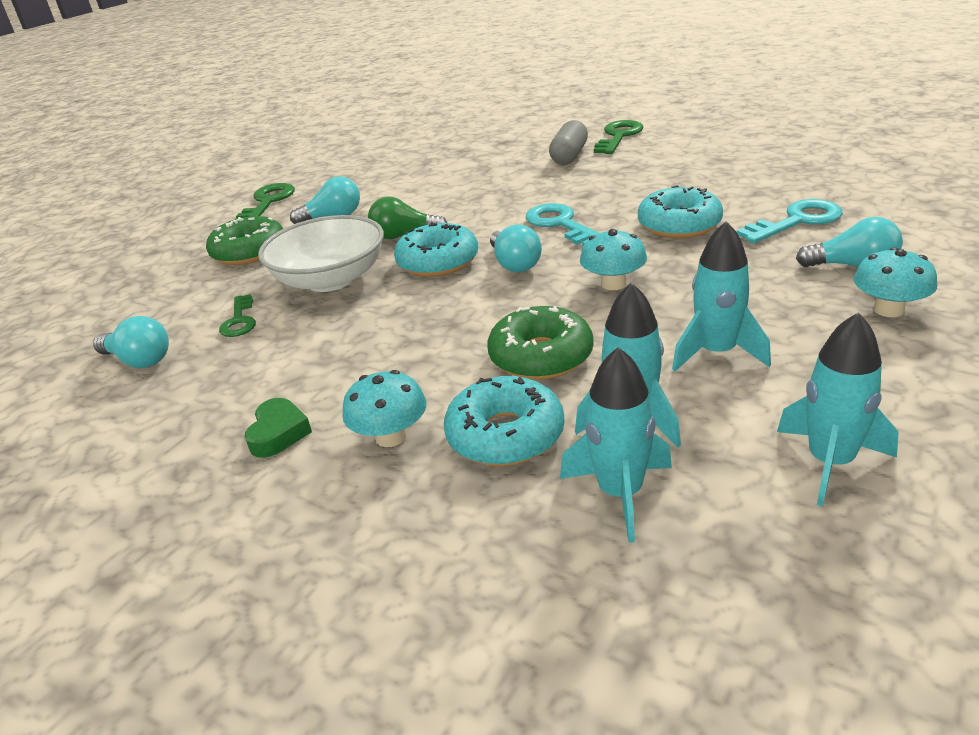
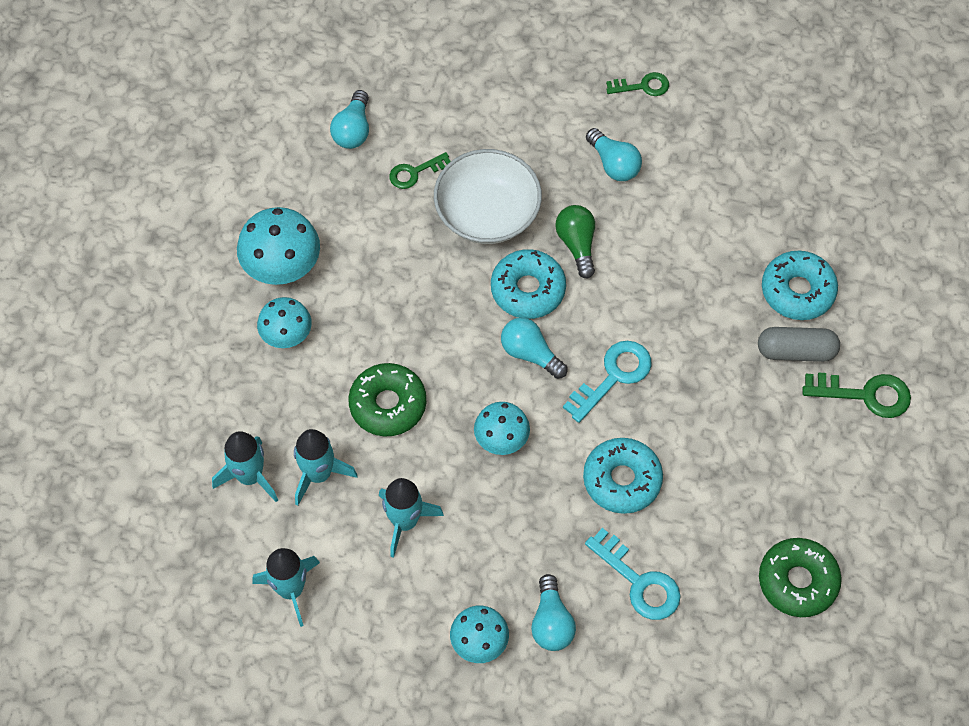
camera: 70 degrees right, 30 degrees up
(249, 252) = (532, 122): green donut -> green donut (797, 581)
(267, 202) = (643, 86): green key -> green key, size x0.64
(278, 433) = (282, 265): green heart -> turquoise mushroom
(505, 435) = (296, 402): turquoise donut -> turquoise donut (797, 291)
(514, 264) = (530, 353): turquoise light bulb -> turquoise light bulb turned 75 degrees clockwise

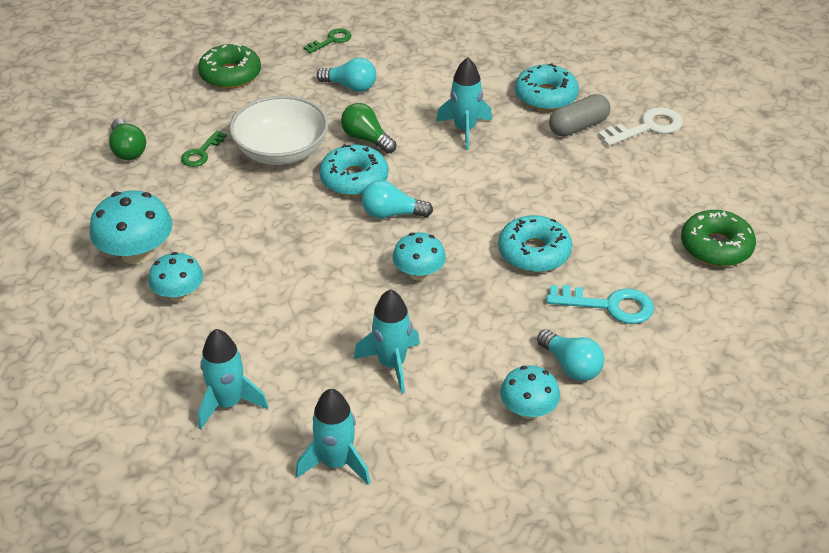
camera: 35 degrees left, 20 degrees down
(318, 474) = (289, 371): turquoise rocket -> turquoise rocket (465, 130)
(353, 130) = (128, 150): turquoise light bulb -> green light bulb
(388, 404) = (307, 297): green donut -> green donut (230, 75)
(613, 376) = (467, 198): turquoise key -> none
(865, 394) = (647, 127): green key -> white key

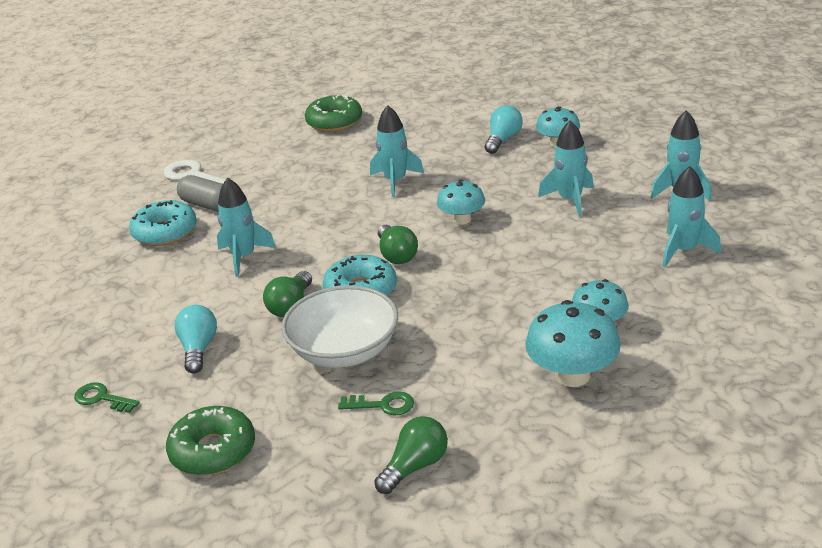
camera: 110 degrees left, 10 degrees down
(391, 214) = (396, 255): turquoise light bulb -> green light bulb
(534, 252) = (395, 181): turquoise donut -> turquoise rocket
(609, 305) = (430, 142): turquoise key -> none

